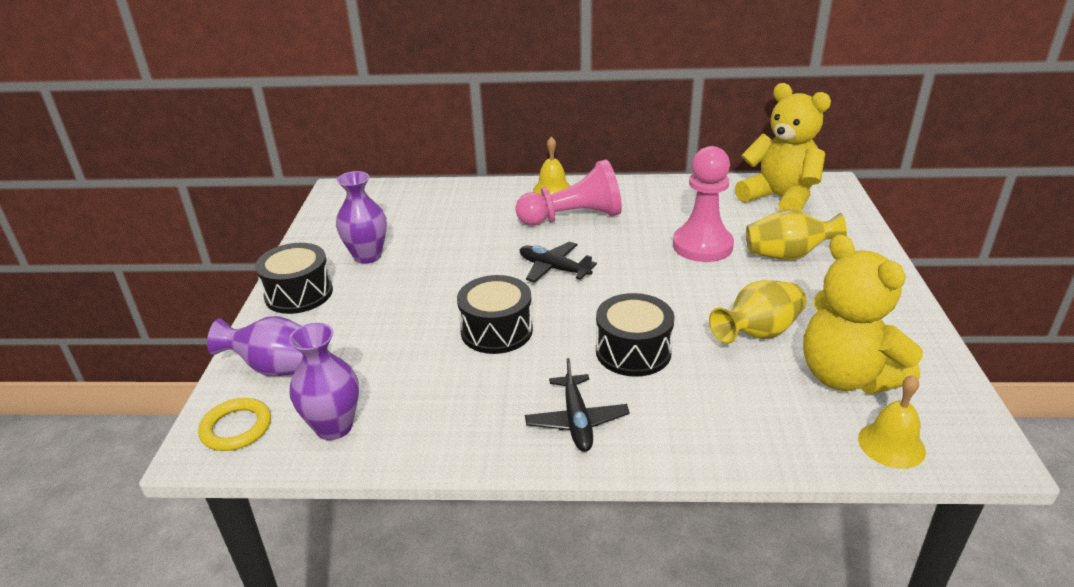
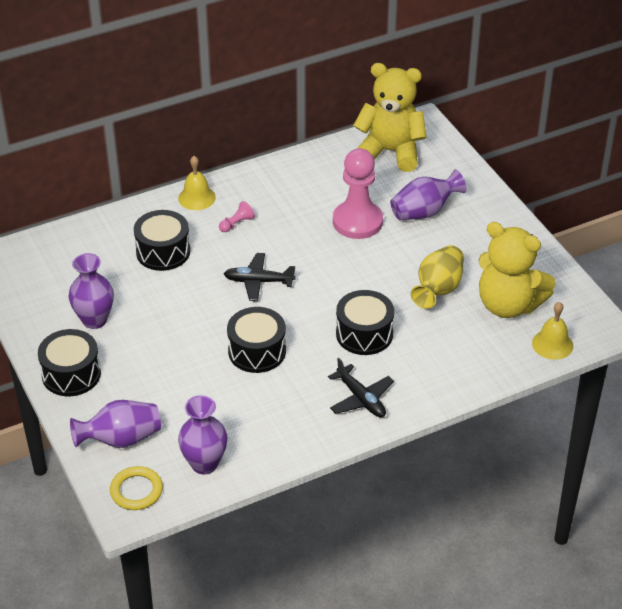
camera: 30 degrees left, 10 degrees up
(483, 221) = (163, 252): none -> black drum
(573, 217) = (237, 224): pink pawn -> pink pawn, size x0.41
(787, 255) = (424, 212): yellow vase -> purple vase

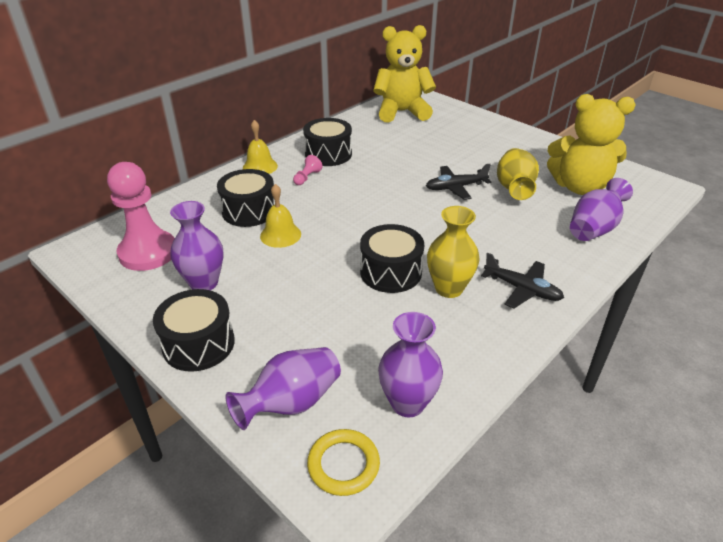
camera: 20 degrees left, 5 degrees down
(258, 281) = (354, 215): black plane -> black plane (455, 187)
(297, 380) = (449, 288): none -> yellow vase
(357, 222) = (410, 157): pink pawn -> pink pawn (148, 252)
(364, 334) = (480, 234): black drum -> black drum (328, 154)
(424, 212) = (458, 141): purple vase -> purple vase (594, 229)
(552, 344) = (641, 206): yellow bell -> yellow bell (280, 235)

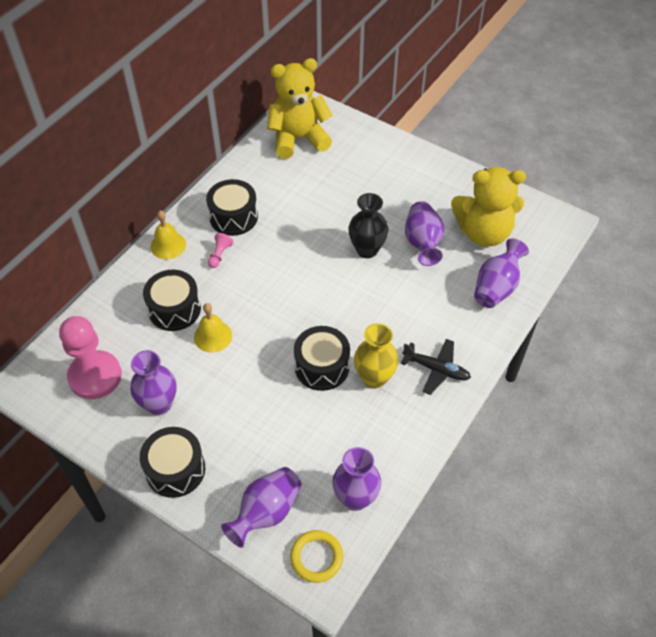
camera: 10 degrees left, 15 degrees up
(455, 187) = (367, 250): black plane -> black vase
(514, 188) = (422, 243): yellow vase -> purple vase

